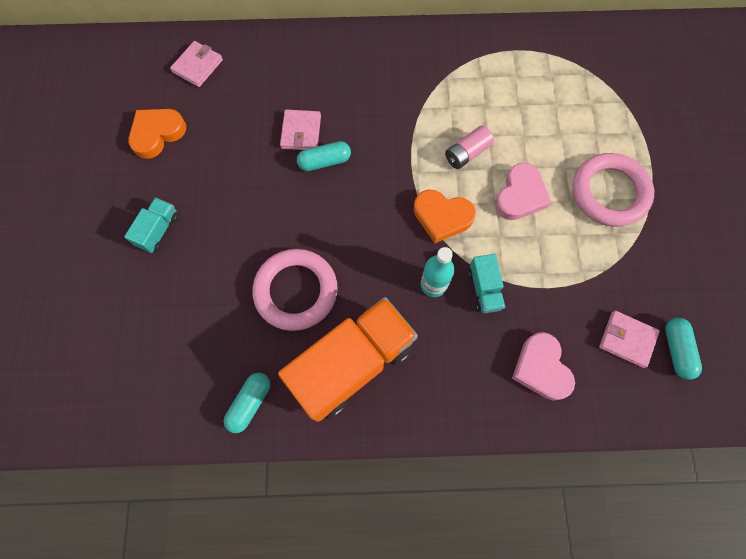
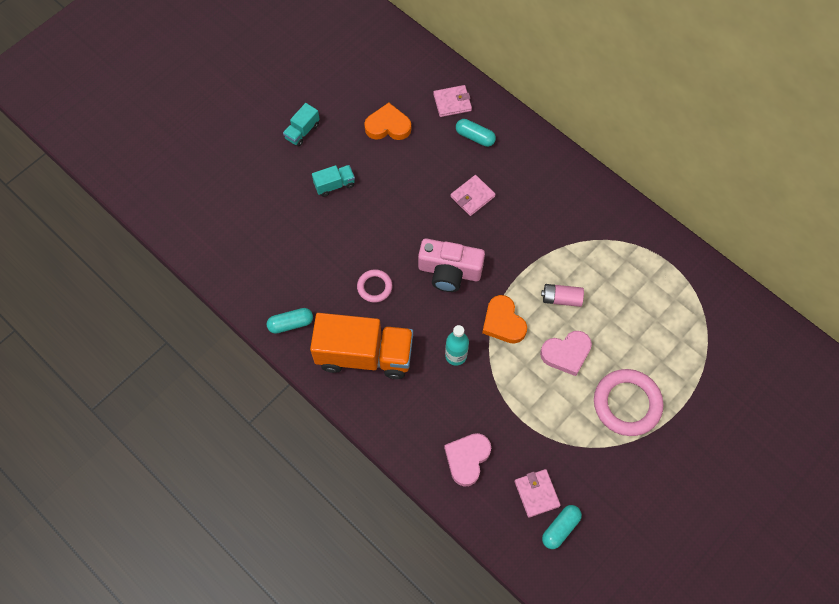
camera: 45 degrees right, 5 degrees down
(296, 291) = (374, 287): pink ring -> pink ring, size x0.54
(324, 161) = (468, 227): turquoise capsule -> turquoise capsule (475, 137)
(349, 215) = (449, 271): none -> pink camera
(484, 289) = (482, 385): turquoise truck -> turquoise truck (302, 131)

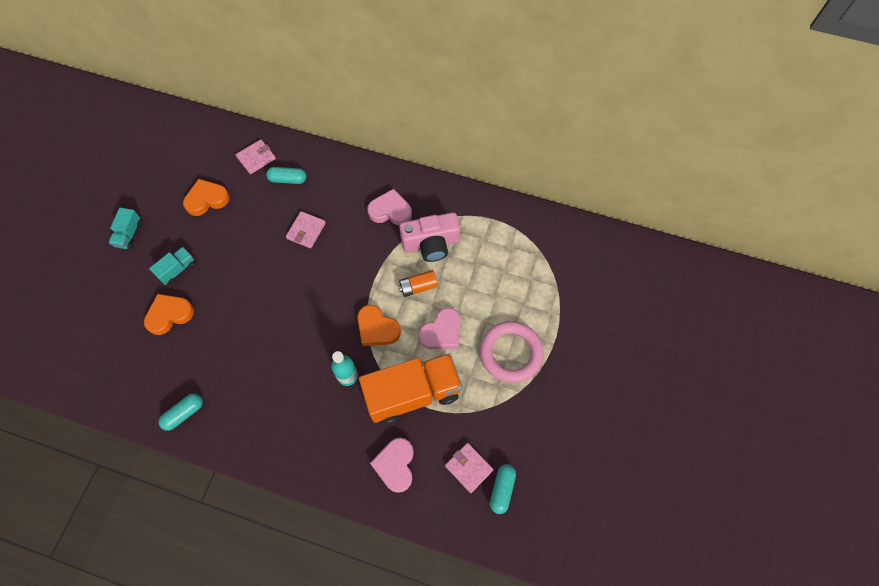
camera: 25 degrees left, 0 degrees up
(311, 225) = (169, 315): none -> orange heart
(364, 355) = (264, 412): orange truck -> orange truck (412, 393)
(374, 287) = (250, 346): pink ring -> none
(449, 271) = (312, 304): pink camera -> pink camera (431, 243)
(561, 299) = (418, 287): pink battery -> orange battery
(565, 210) = (390, 211): none -> pink heart

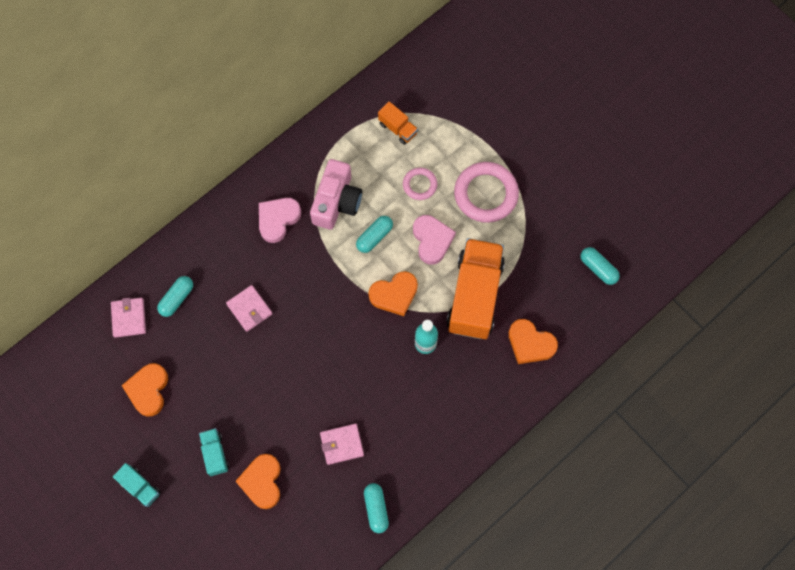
camera: 60 degrees left, 5 degrees up
(395, 465) = (530, 343): pink heart -> orange heart
(418, 287) = (374, 237): orange battery -> turquoise capsule
(468, 468) = (566, 285): pink wallet -> pink wallet (342, 444)
(485, 296) = (420, 185): none -> pink ring
(523, 254) = (398, 128): none -> orange truck

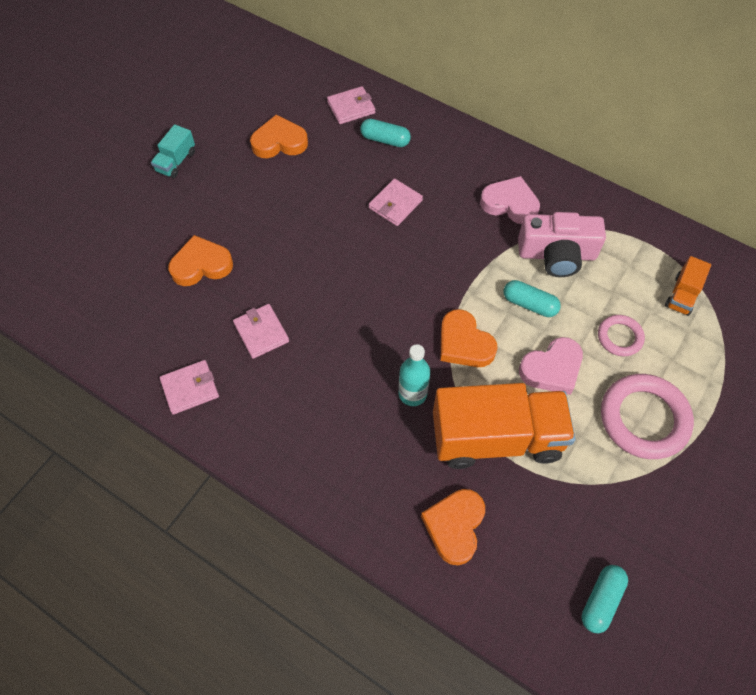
camera: 75 degrees right, 10 degrees down
(215, 454) = (224, 215): turquoise truck -> none
(376, 509) = (190, 388): turquoise capsule -> pink wallet

